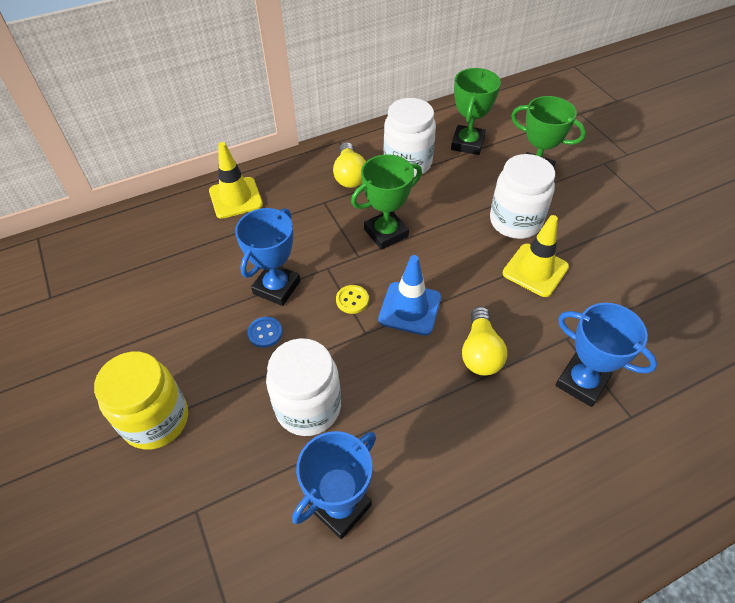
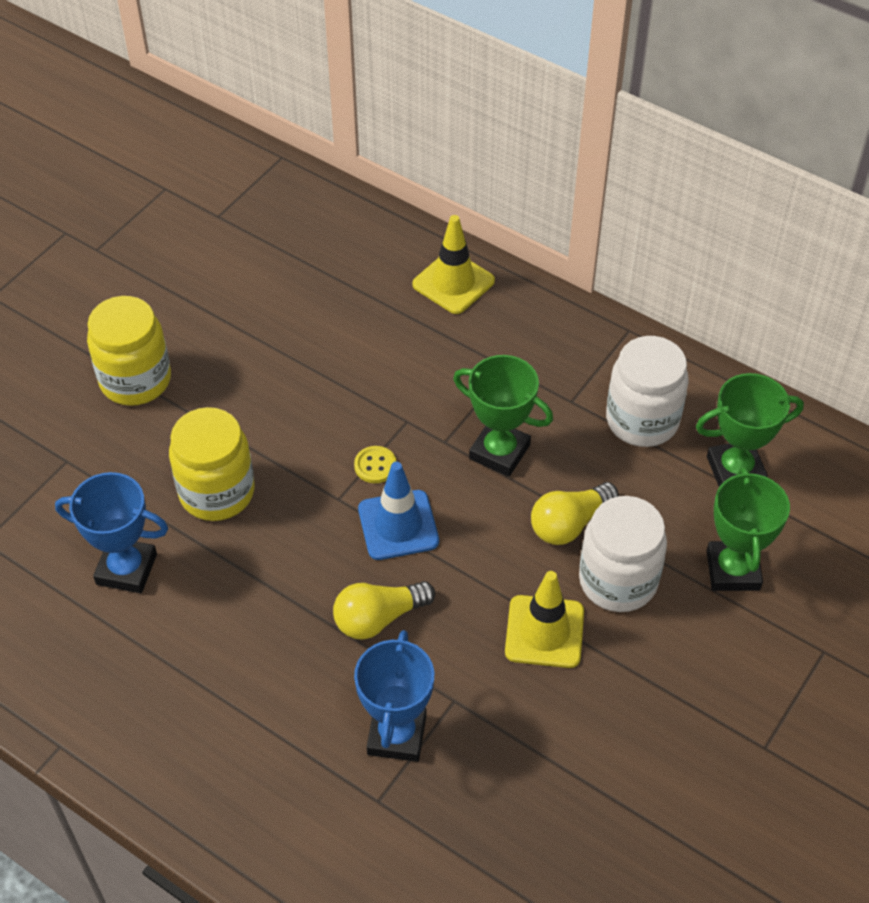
camera: 60 degrees right, 0 degrees up
(265, 333) = (283, 411): blue button -> none
(276, 287) = (348, 389): blue trophy -> none
(308, 407) = (217, 492): white jar -> yellow jar
(349, 175) = (572, 371): yellow light bulb -> yellow light bulb (569, 524)

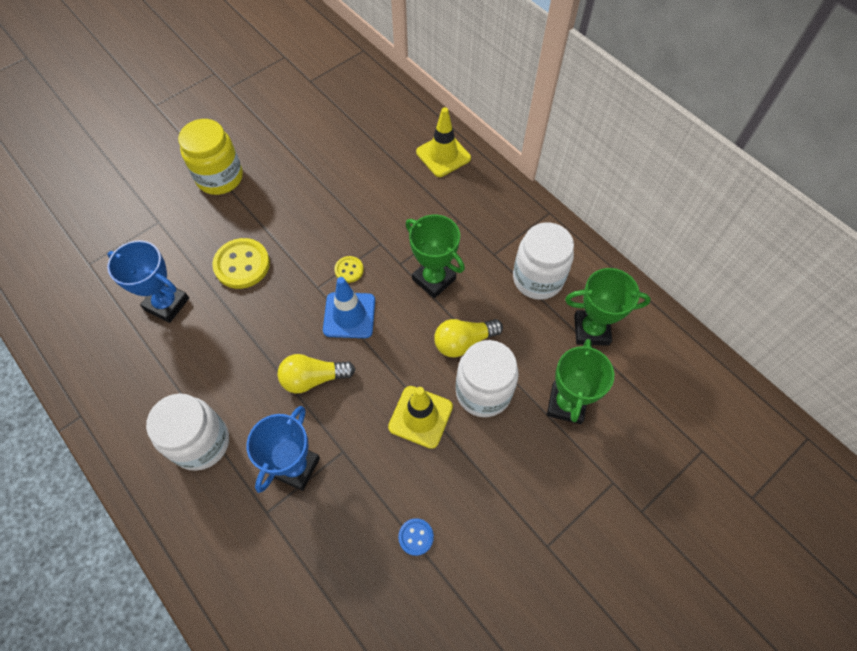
camera: 15 degrees right, 10 degrees up
(217, 492) = (242, 264): yellow jar -> yellow button
(251, 737) = (201, 442): none -> white jar
(591, 779) = (416, 537): none -> blue button

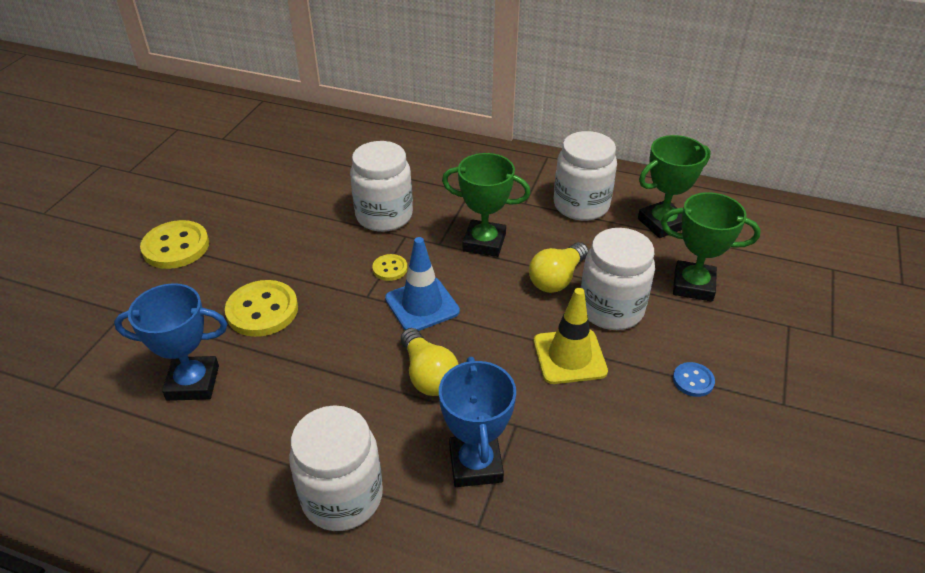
camera: 30 degrees left, 20 degrees down
(220, 178) = (176, 247): yellow jar -> yellow button
(313, 378) = (428, 375): yellow light bulb -> yellow light bulb turned 75 degrees counterclockwise
(378, 216) = (384, 216): none -> white jar
(416, 537) = (658, 461): blue button -> blue button (693, 380)
(443, 155) = (411, 149): yellow traffic cone -> none
(566, 404) = (693, 285): green trophy -> green trophy turned 60 degrees counterclockwise

